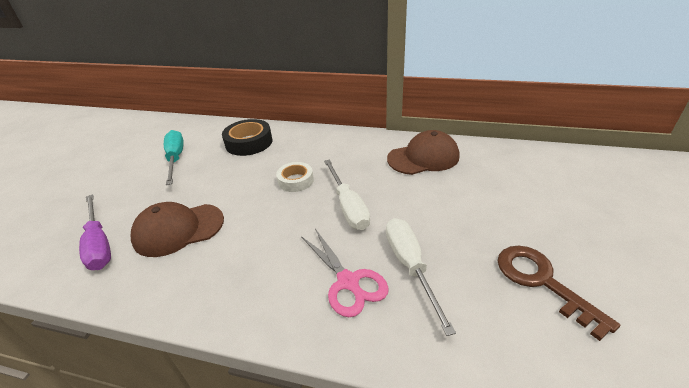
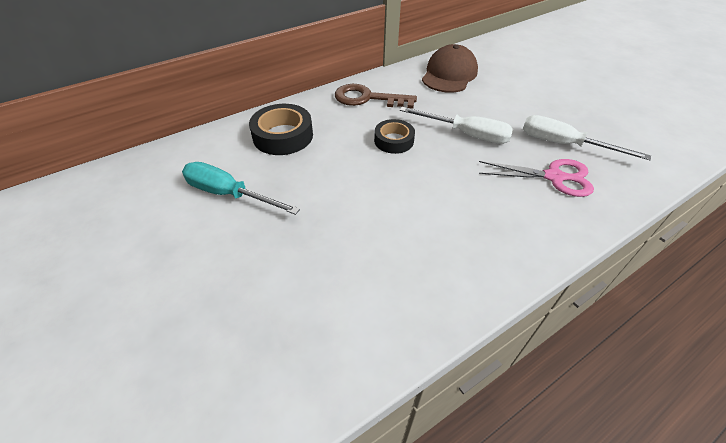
camera: 50 degrees left, 10 degrees up
(99, 244) = (325, 312): purple screwdriver -> none
(178, 229) = (376, 240): brown cap -> none
(295, 181) = (394, 141): white tape -> black tape
(542, 281) = (621, 110): brown key -> brown key (367, 98)

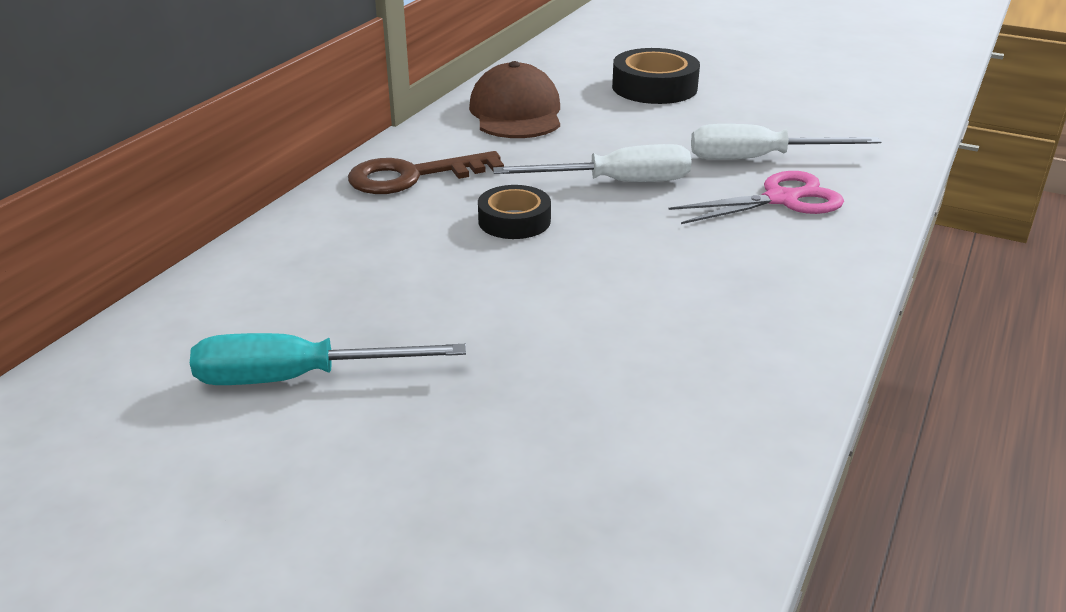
camera: 30 degrees left, 15 degrees down
(283, 136) = (313, 268): black tape -> black tape (654, 87)

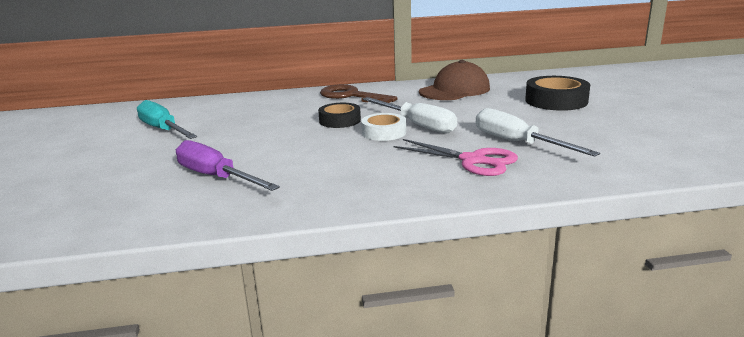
camera: 55 degrees right, 10 degrees down
(612, 211) = (384, 132): none -> white tape
(621, 382) = (216, 177): none -> purple screwdriver

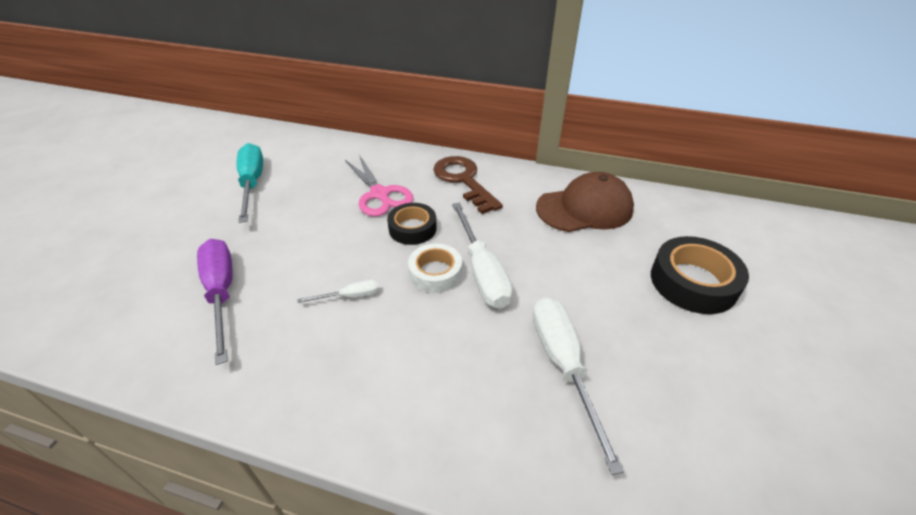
camera: 25 degrees right, 20 degrees up
(331, 154) = (350, 296): none -> white screwdriver
(472, 160) = (479, 381): pink scissors -> pink scissors (379, 194)

